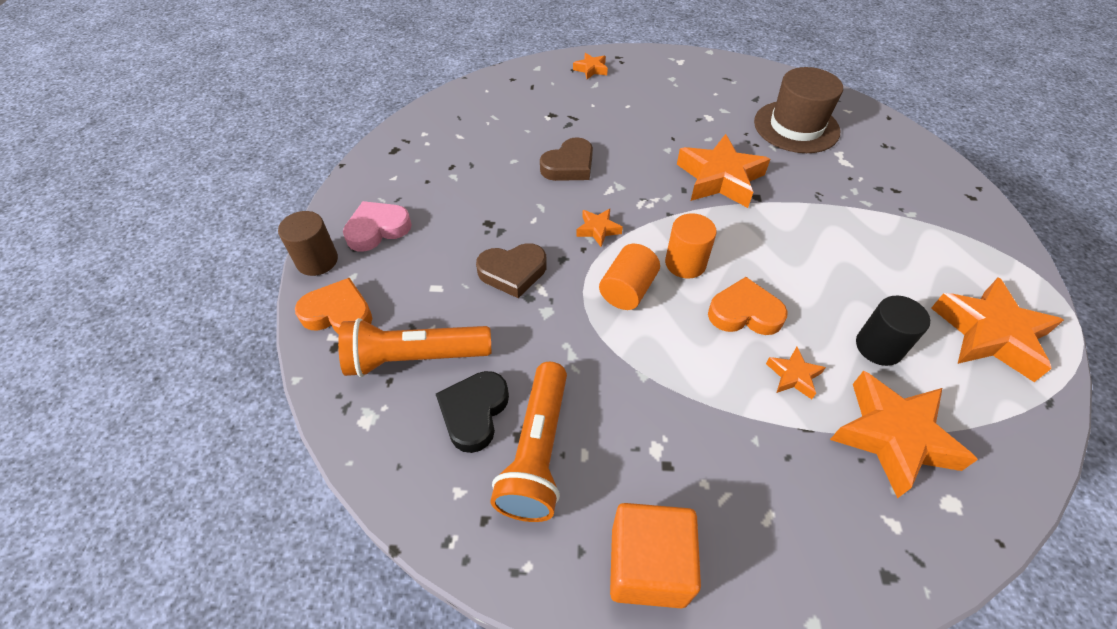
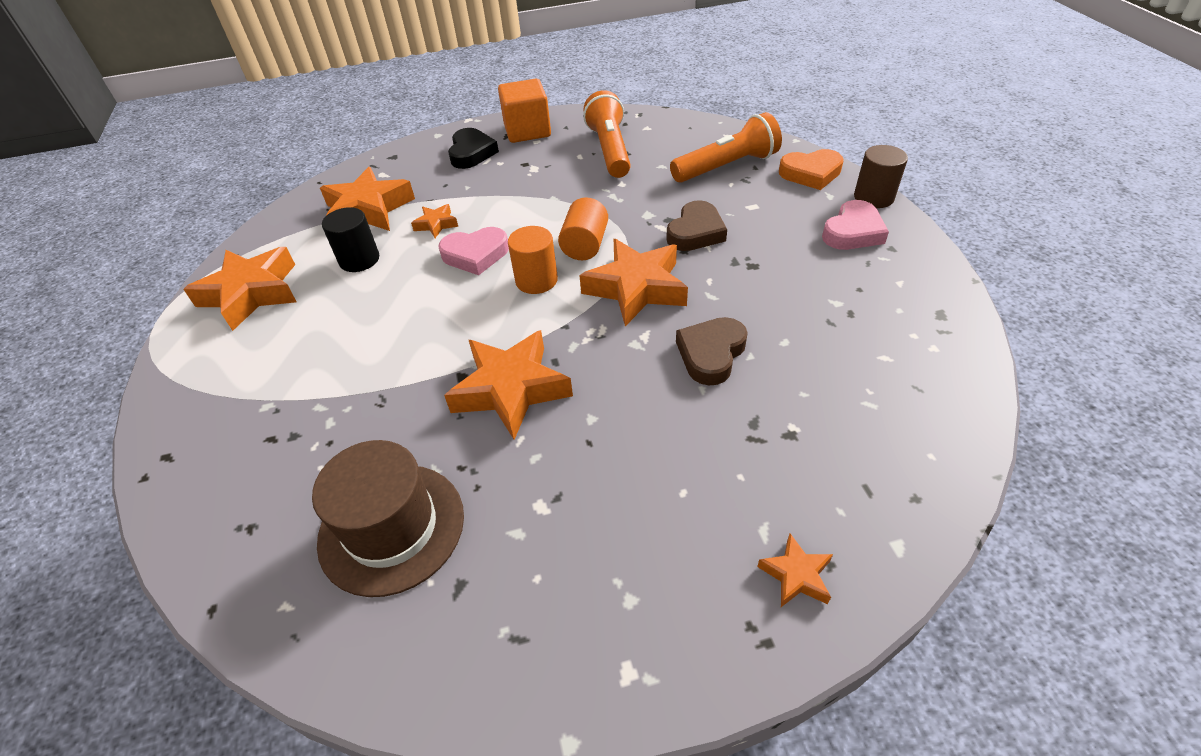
camera: 165 degrees right, 5 degrees down
(474, 412) = (662, 154): black heart -> black heart (471, 153)
(513, 272) = (696, 232): brown heart -> brown heart turned 150 degrees clockwise
(598, 230) = (636, 288): orange star -> orange star, size x2.10
(744, 313) = (475, 255): orange heart -> pink heart

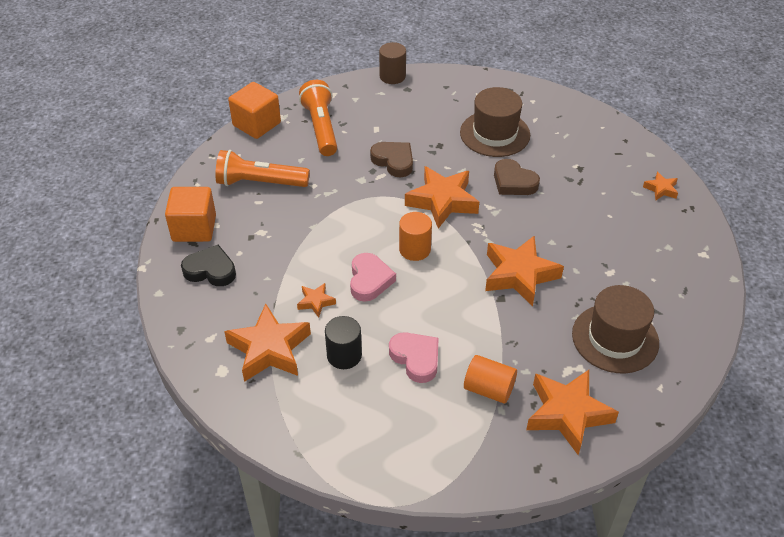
camera: 80 degrees left, 0 degrees up
(251, 293) = (361, 432): orange star -> orange star (567, 414)
(585, 245) = (384, 218): orange cylinder -> orange cylinder (489, 389)
(705, 126) = (256, 124): none -> orange cube
(811, 173) = (351, 93): orange heart -> none
(814, 316) = (495, 134): none -> brown hat
(853, 232) = (424, 96): pink heart -> pink heart (416, 358)

